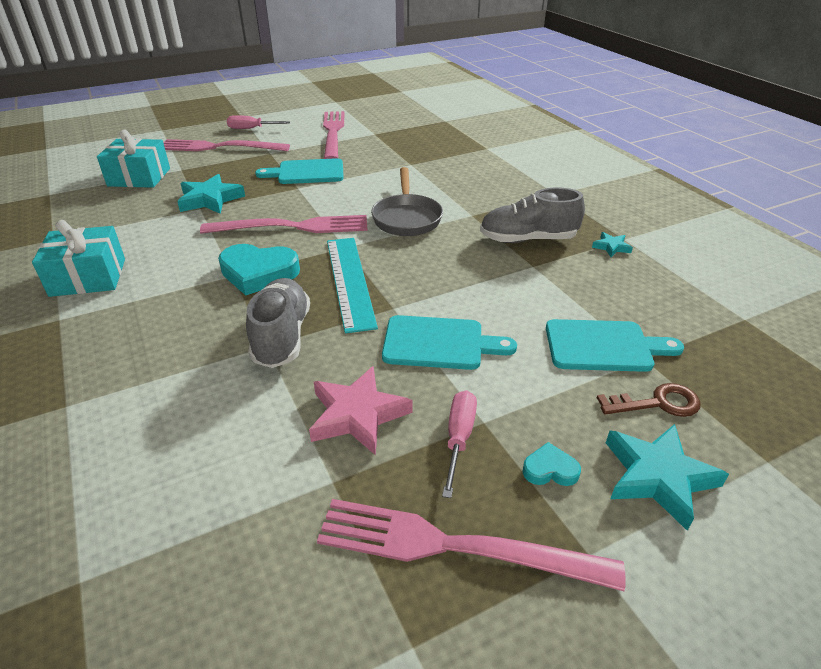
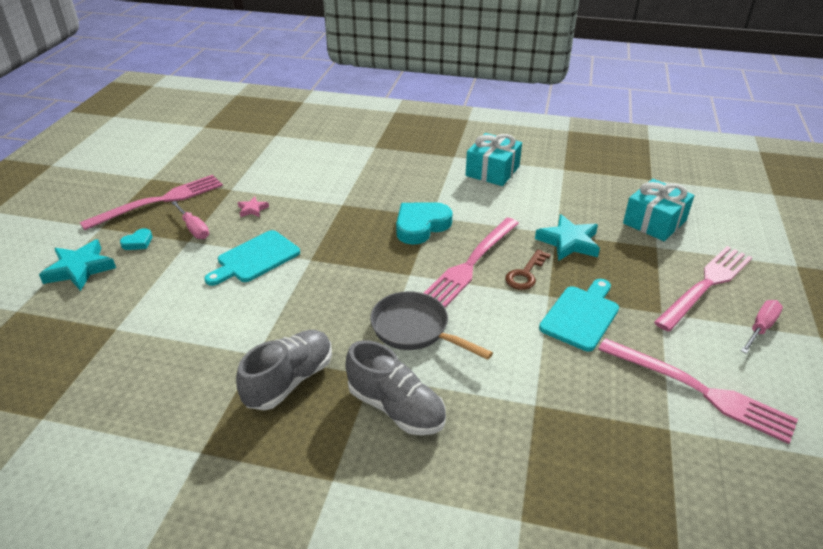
camera: 130 degrees right, 0 degrees up
(282, 336) = (342, 211): grey shoe -> grey shoe (396, 408)
(349, 281) = (362, 256): turquoise ruler -> none
(358, 415) = (252, 209): pink star -> pink star, size x0.51
(604, 346) = (149, 320): turquoise cutting board -> none
(611, 247) = (205, 428): turquoise star -> none
(657, 403) = (94, 304): brown key -> brown key (525, 274)

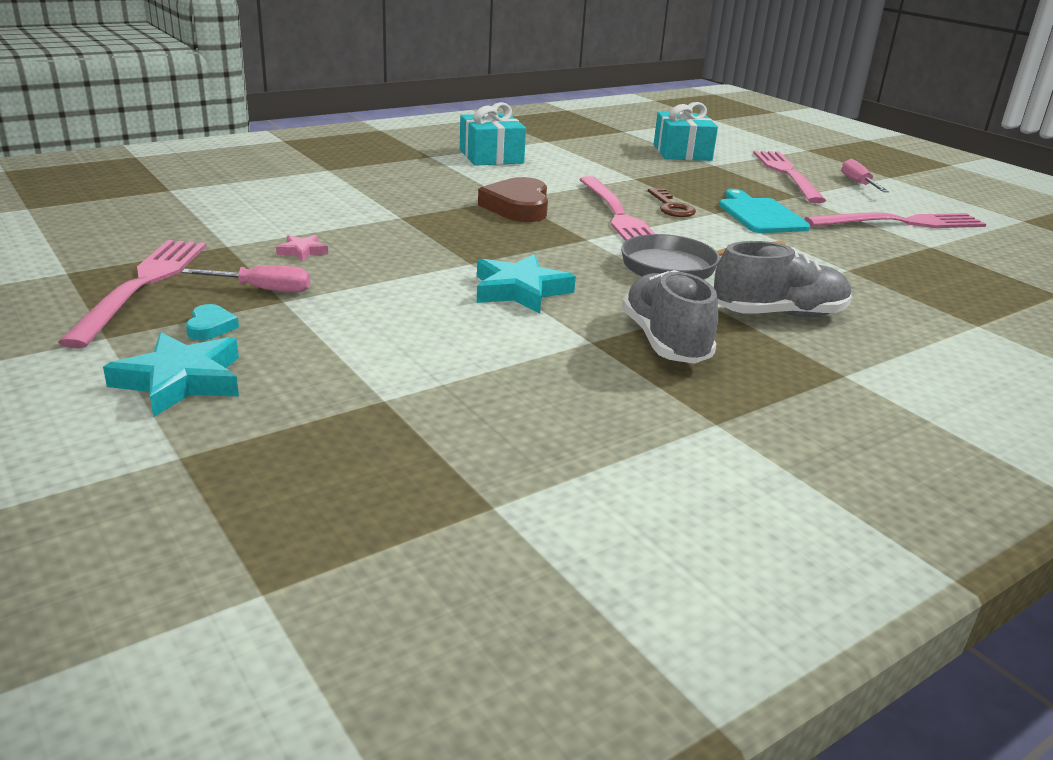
camera: 50 degrees left, 10 degrees down
(255, 258) = (408, 283): turquoise cutting board -> none
(421, 226) = (518, 207): turquoise heart -> brown heart
(569, 242) = (655, 180): turquoise star -> turquoise star (520, 290)

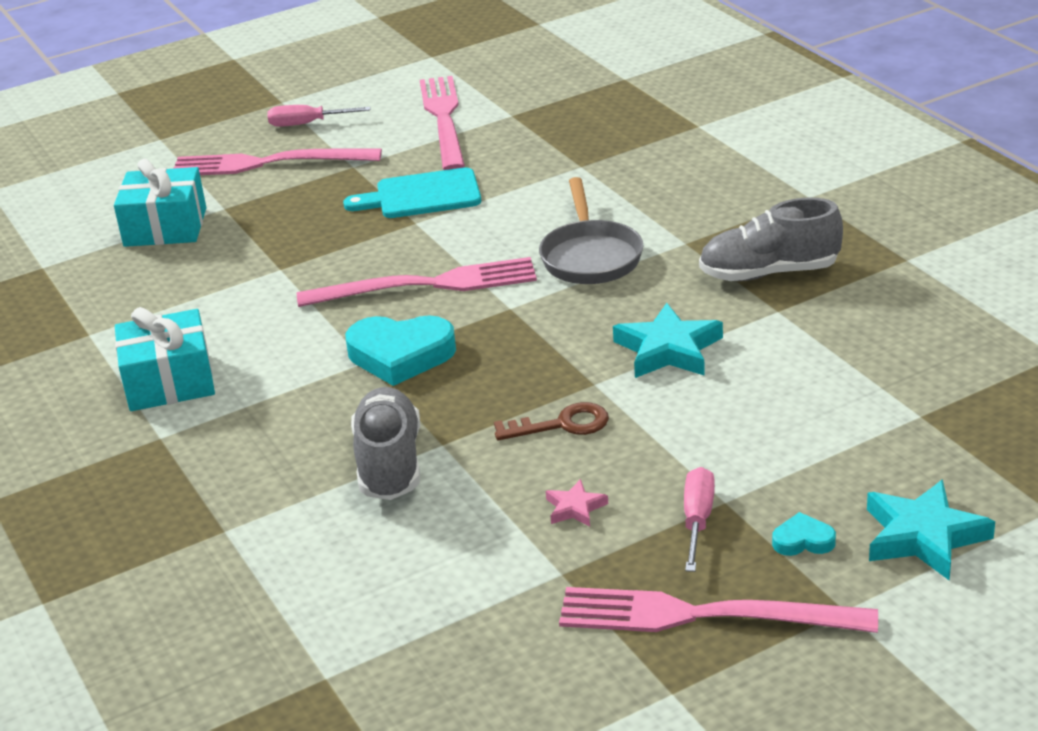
camera: 80 degrees left, 5 degrees up
(518, 207) = (400, 355): brown heart -> turquoise heart
(671, 207) = (396, 248): brown key -> brown key (562, 424)
(779, 314) = (697, 212): grey shoe -> grey shoe (389, 464)

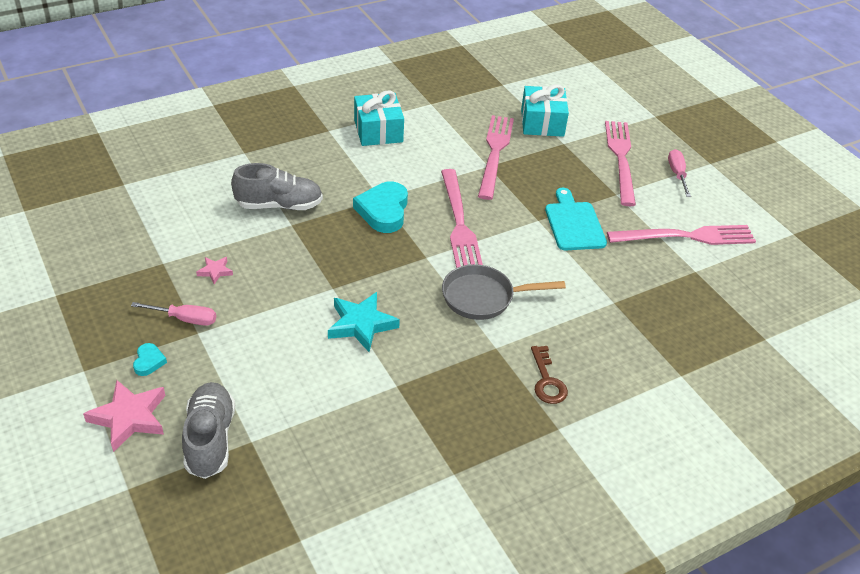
camera: 85 degrees right, 10 degrees up
(562, 424) = (294, 271): brown key -> brown key (547, 381)
(704, 615) = (105, 313): pink fork -> pink fork (495, 153)
(769, 273) = (447, 387): grey shoe -> grey shoe (210, 439)
(923, 536) = (129, 418): turquoise star -> pink star

